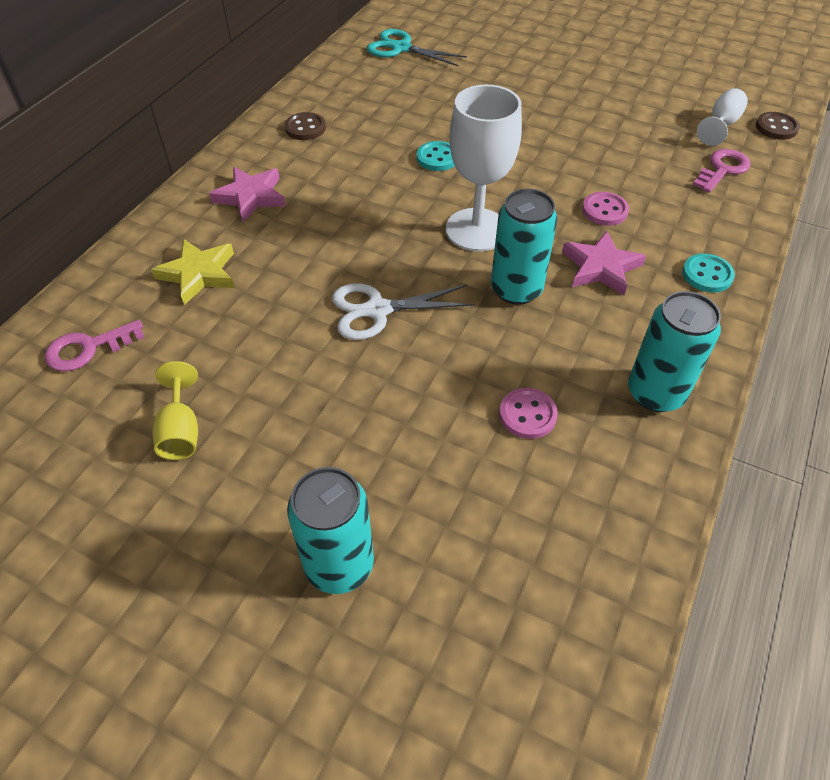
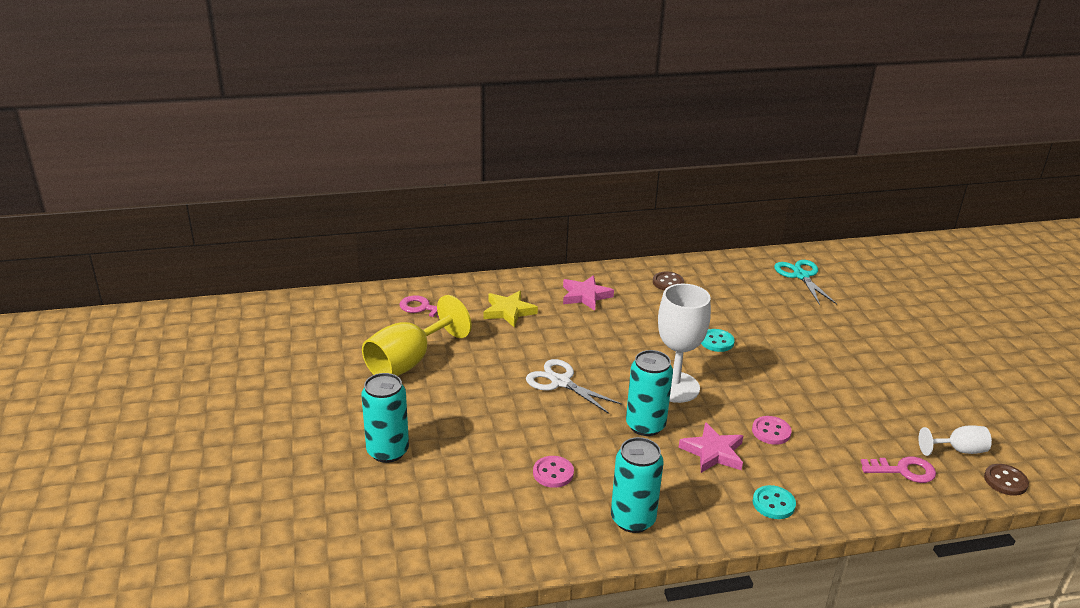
camera: 50 degrees right, 20 degrees down
(181, 431) = (408, 362): yellow goblet -> yellow goblet, size x1.89

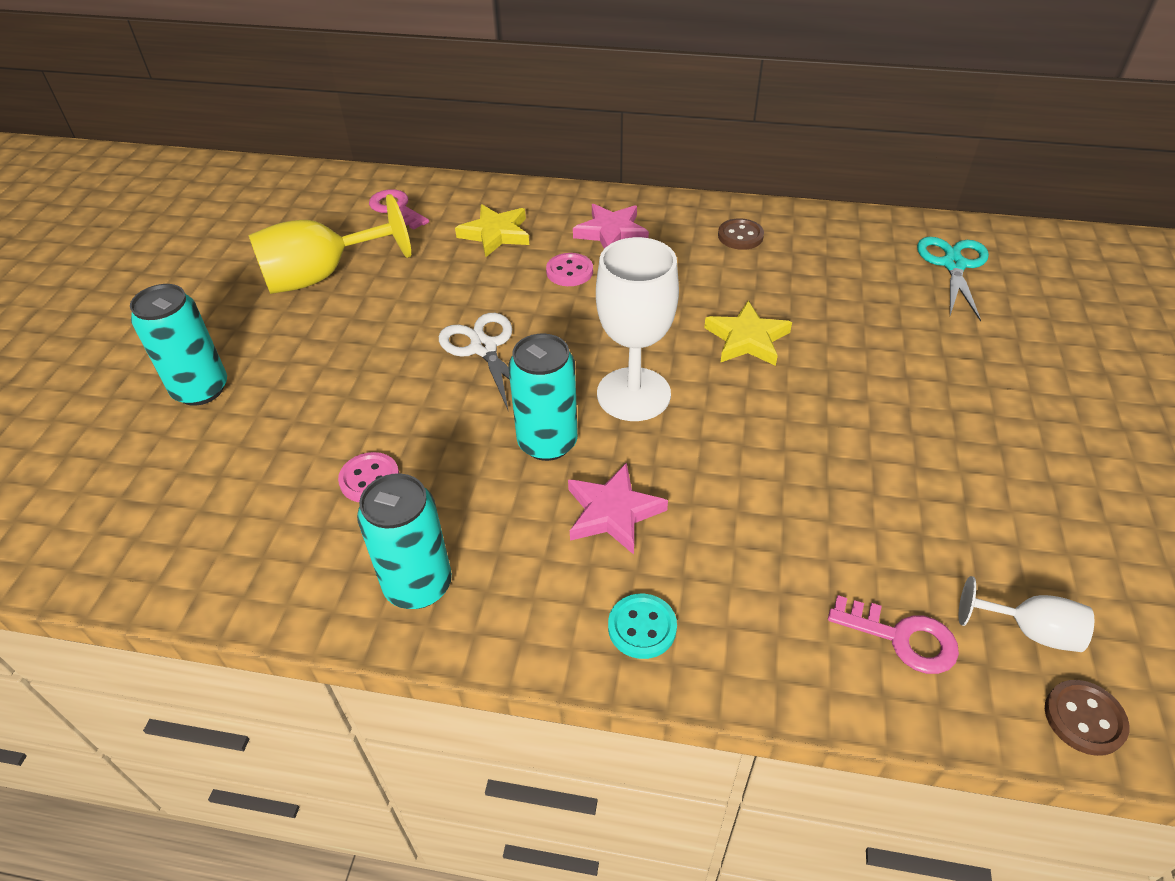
camera: 25 degrees right, 15 degrees up
(717, 342) = (747, 339): turquoise button -> yellow star
(771, 431) = (726, 504): pink button -> pink button (569, 271)

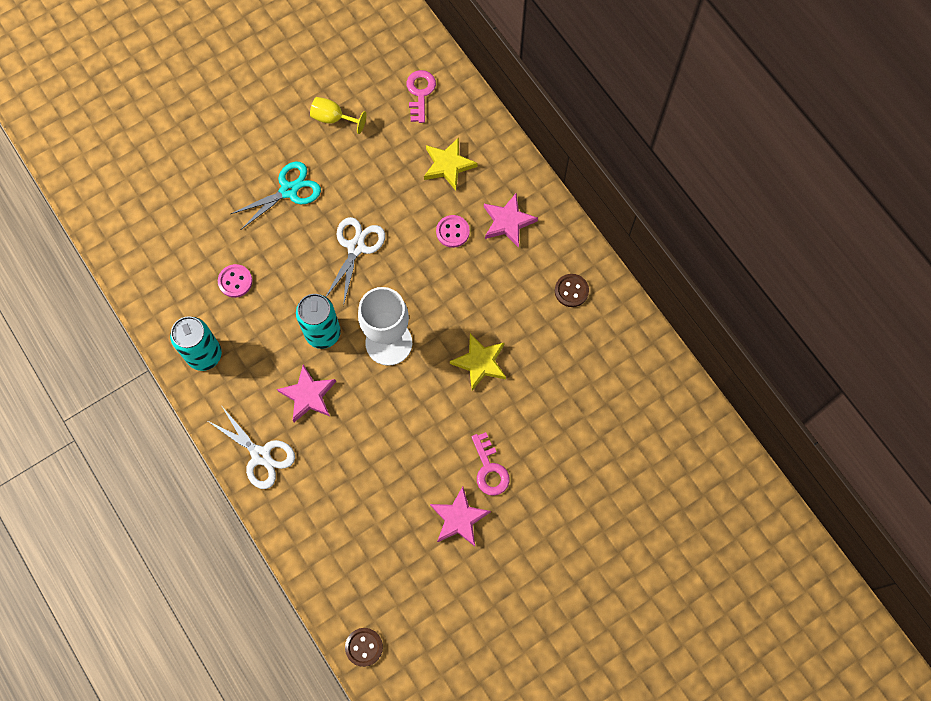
camera: 45 degrees right, 25 degrees up
(201, 389) = (215, 155): turquoise can -> none
(321, 276) = (333, 118): yellow goblet -> yellow goblet, size x0.53
(642, 627) = (261, 455): turquoise button -> white scissors
(902, 638) = (344, 557): pink key -> pink key (489, 469)
(943, 477) = (459, 518): none -> pink star
(953, 265) = (653, 422): turquoise scissors -> turquoise scissors (289, 190)
(1029, 631) = (393, 604): white goblet -> none

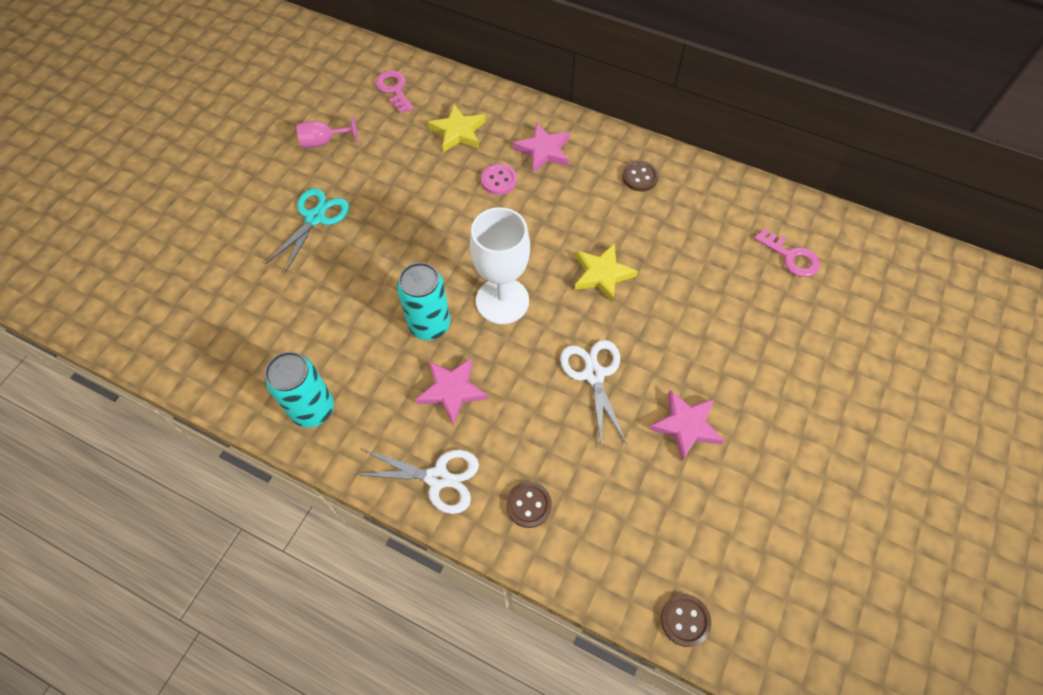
camera: 30 degrees left, 10 degrees down
(235, 281) = (306, 322): pink button -> none
(310, 510) = (528, 505): none -> brown button
(333, 118) = (323, 142): yellow goblet -> pink goblet
(356, 247) = (414, 235): white scissors -> white scissors (593, 374)
(489, 469) = (681, 363): pink key -> pink key (791, 257)

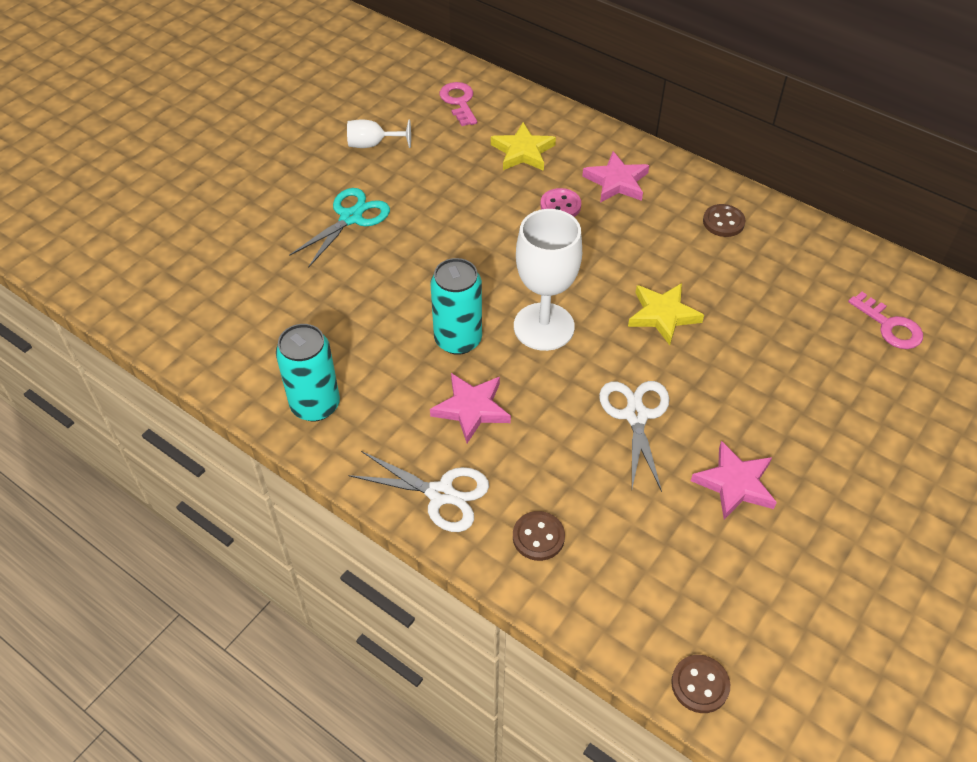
camera: 10 degrees right, 10 degrees down
(323, 142) = (373, 144): pink goblet -> white goblet

